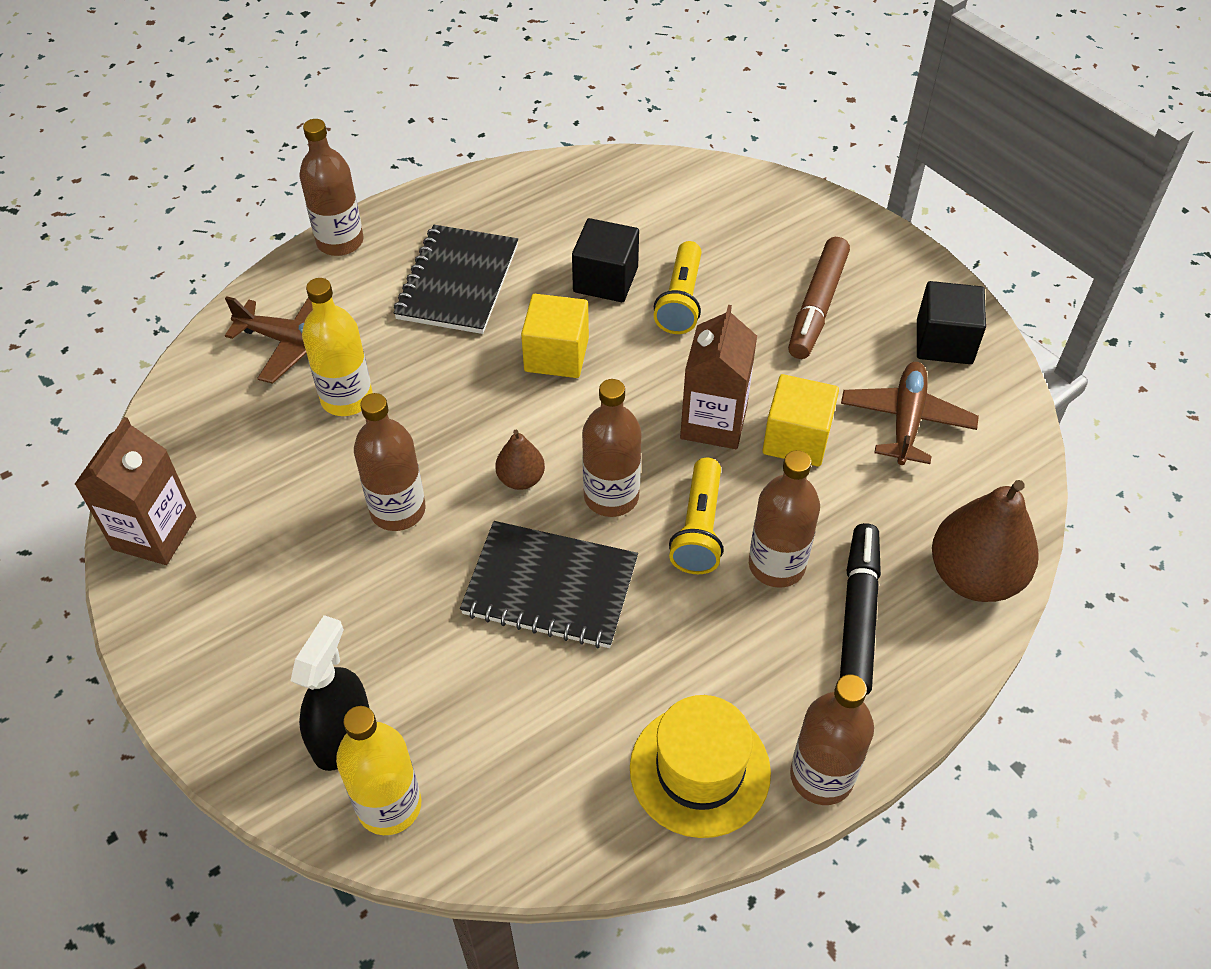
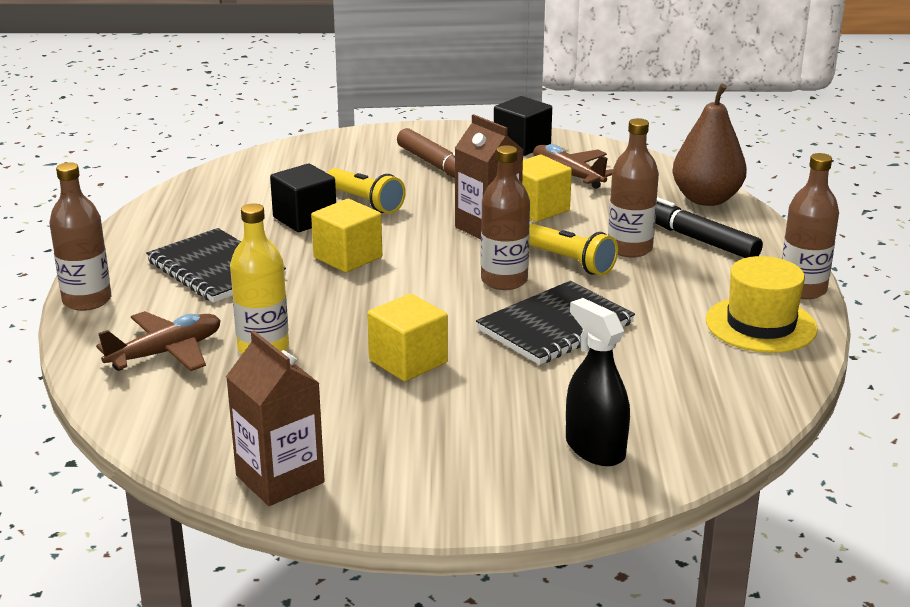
camera: 55 degrees left, 25 degrees down
(389, 805) = (678, 447): yellow bottle -> none
(398, 510) = (408, 361): brown bottle -> yellow cube
(521, 479) = (444, 306): brown pear -> none

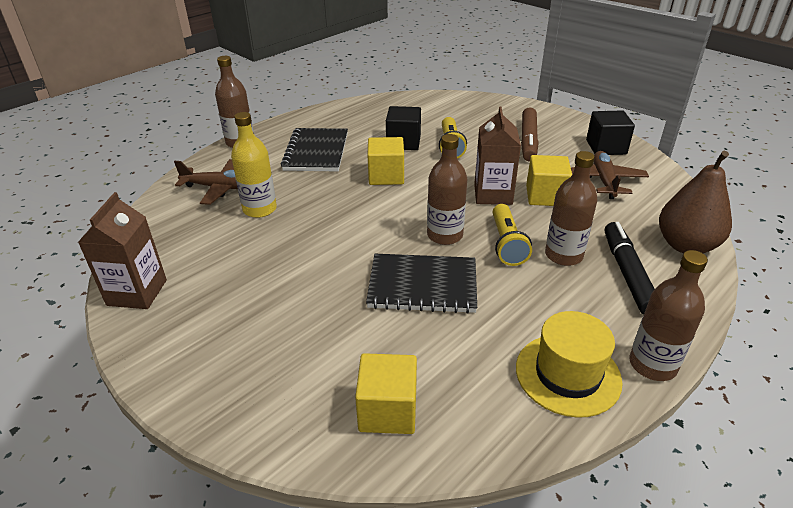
camera: 45 degrees right, 10 degrees up
(408, 361) = (307, 259): yellow cube -> yellow cube (388, 410)
(595, 449) = (299, 393): black spray bottle -> none

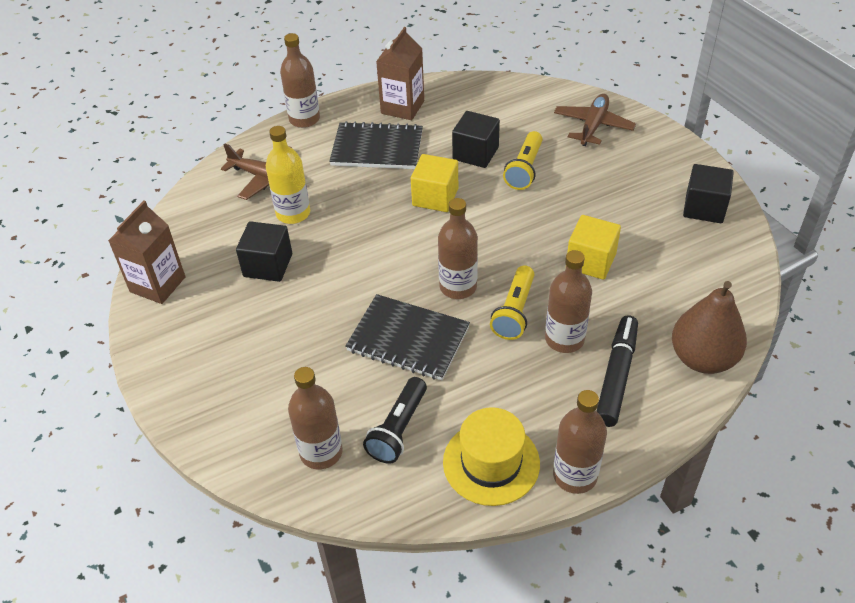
camera: 20 degrees right, 10 degrees up
(252, 253) = (268, 265): none -> black cube
(316, 152) = (377, 148): black notebook -> black notebook turned 75 degrees clockwise
(388, 410) = (321, 452): yellow cube -> brown bottle
(458, 367) = (398, 429): none -> black flashlight
(493, 194) = (535, 246): brown carton -> brown carton (402, 107)
(528, 140) = (618, 179): brown marker -> none
(604, 181) = (669, 255): brown plane -> brown plane (593, 126)

